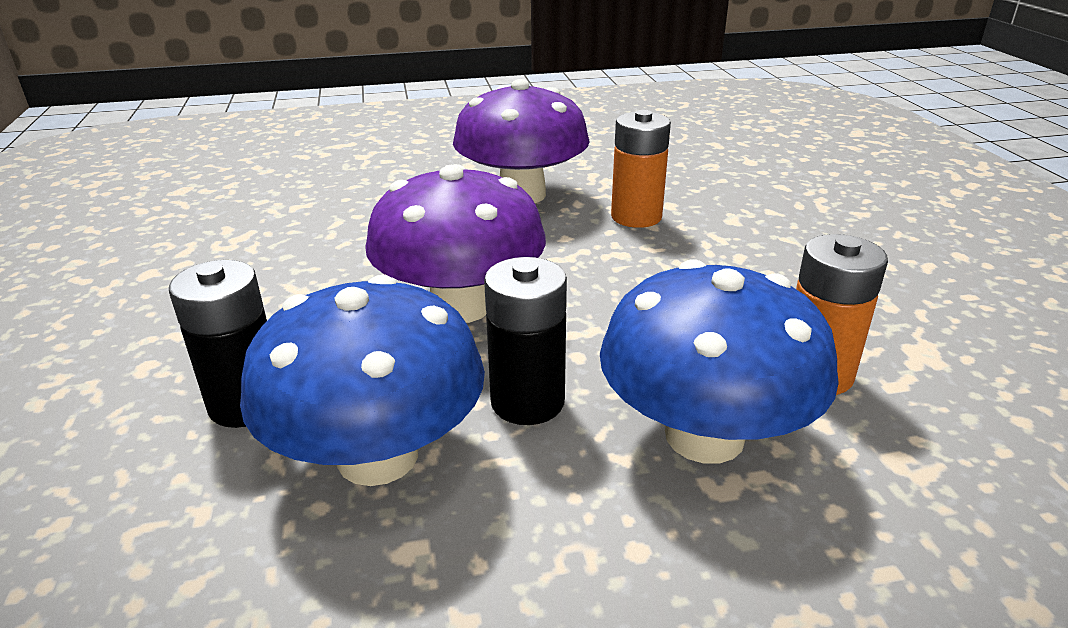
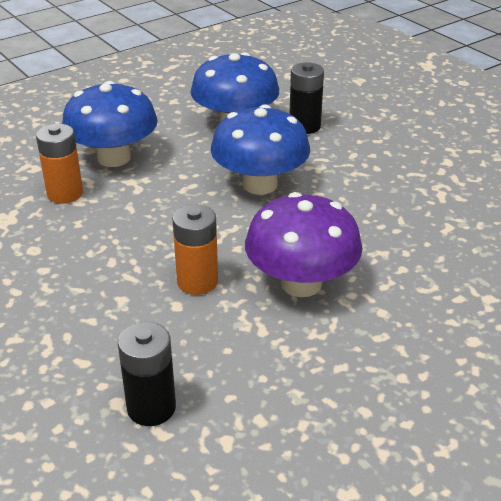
camera: 155 degrees right, 5 degrees up
(461, 306) = (260, 184): purple mushroom -> blue mushroom
(527, 401) = (193, 152): black battery -> black battery (151, 408)

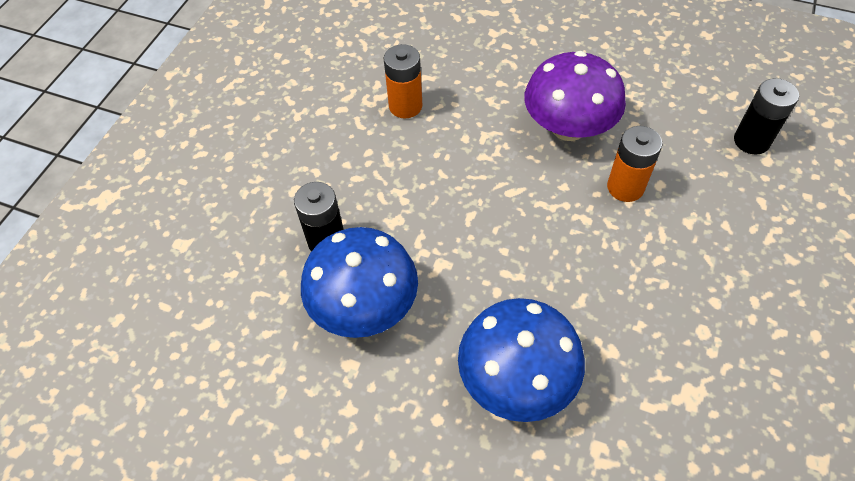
camera: 120 degrees left, 20 degrees up
(65, 193) = (611, 375): orange battery -> orange battery (405, 106)
(260, 184) = (462, 220): blue mushroom -> none

